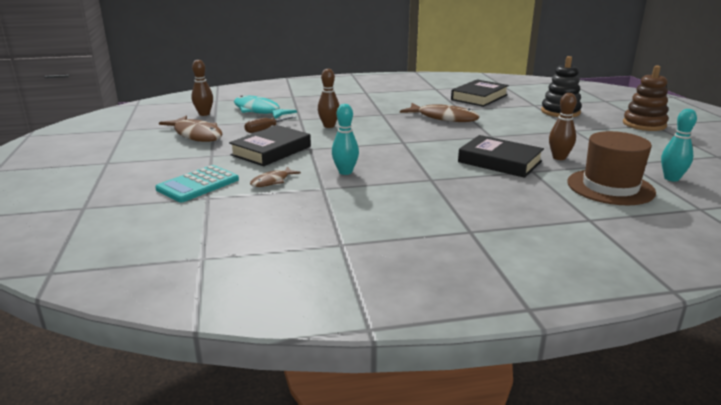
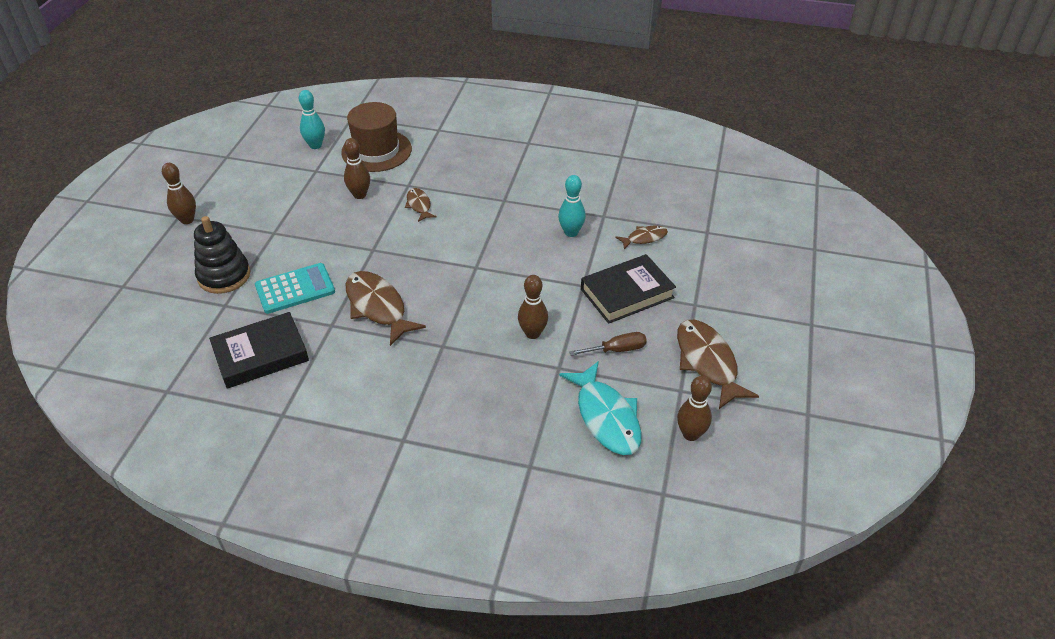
camera: 155 degrees left, 20 degrees up
(198, 184) = (714, 253): turquoise calculator -> turquoise calculator (295, 289)
(499, 162) = (419, 205): black book -> brown fish
(644, 124) = (187, 220): brown stacking toy -> brown bowling pin

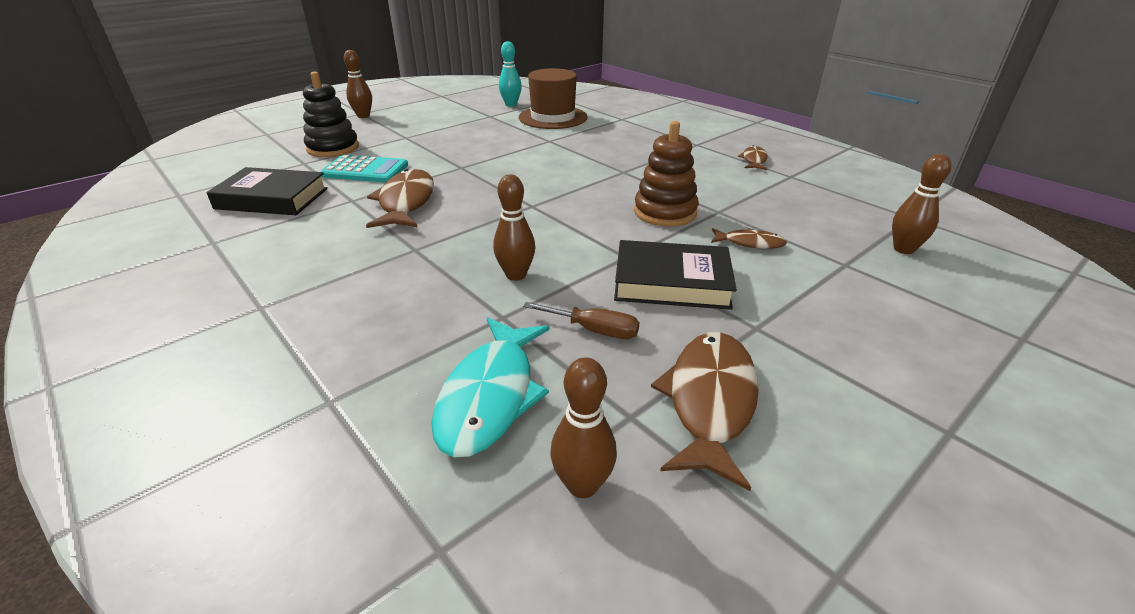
camera: 35 degrees right, 10 degrees down
(359, 195) = (502, 135): brown bowling pin -> brown bowling pin (903, 249)
(419, 205) = (540, 154): brown fish -> brown fish (754, 160)
(571, 232) = (665, 212): turquoise bowling pin -> brown stacking toy

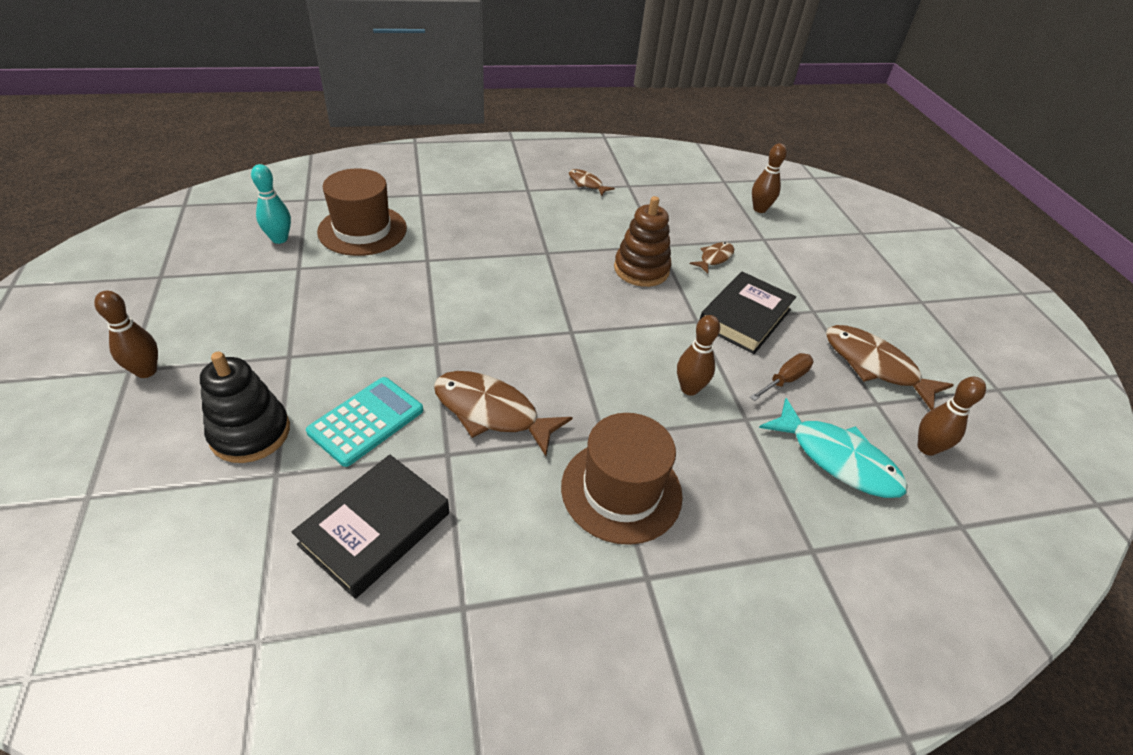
camera: 65 degrees left, 10 degrees up
(355, 272) = (621, 490): none -> brown hat

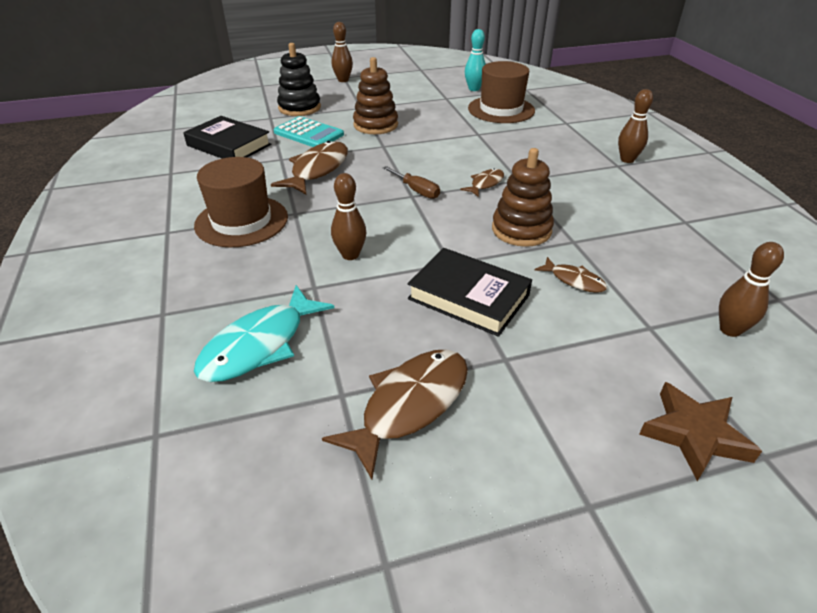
camera: 90 degrees right, 5 degrees down
(364, 345) = (375, 125): none -> brown stacking toy
(587, 183) = (662, 195): brown fish -> brown fish (485, 183)
(785, 380) = (371, 319): brown screwdriver -> brown screwdriver (416, 191)
(855, 250) = (694, 434): none -> brown star
(927, 448) = (269, 429): brown bowling pin -> brown bowling pin (627, 160)

